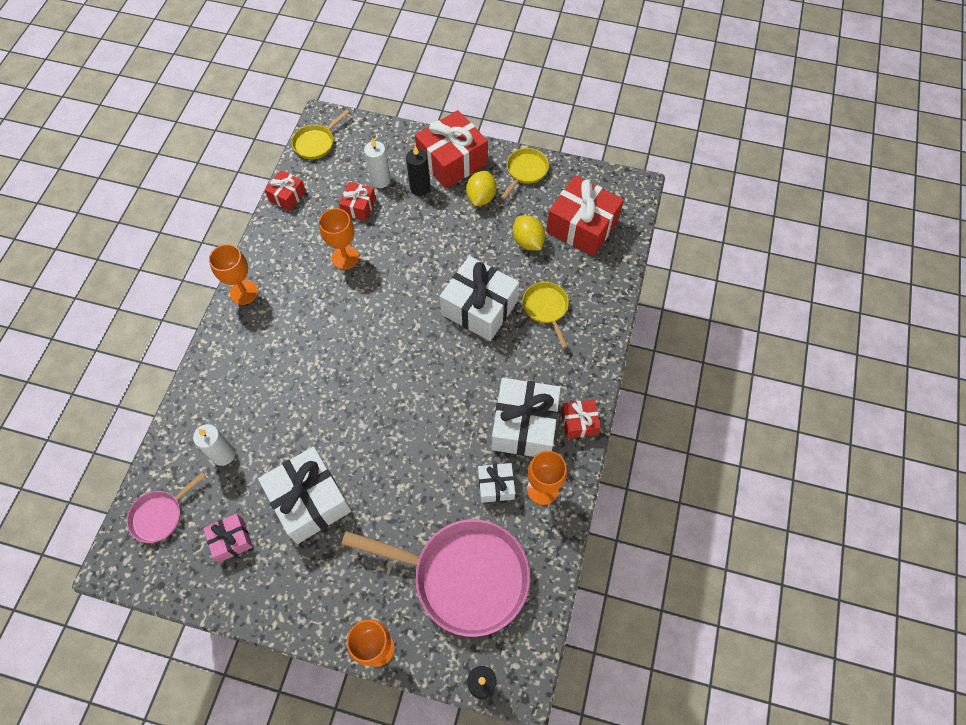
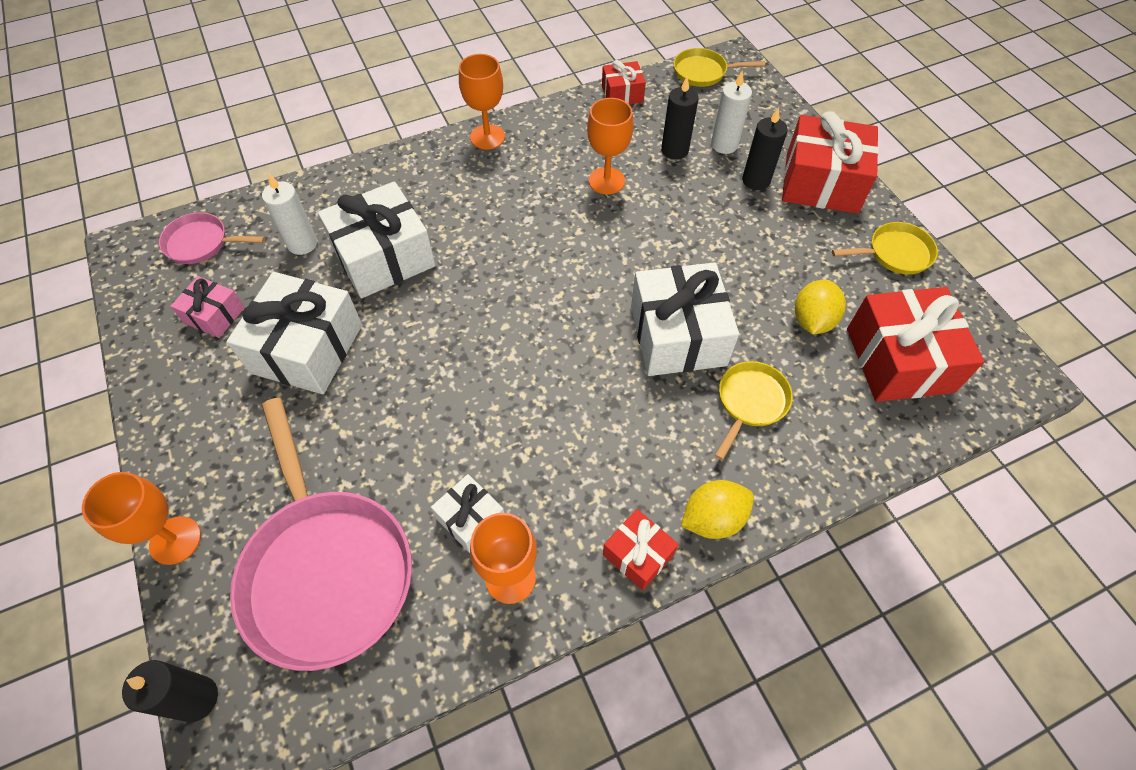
camera: 50 degrees right, 5 degrees down
(358, 207) = (674, 150): red gift -> black candle
(481, 197) = (811, 238): yellow lemon -> yellow lemon (713, 519)
(524, 425) = (576, 493): white gift -> white gift (384, 257)

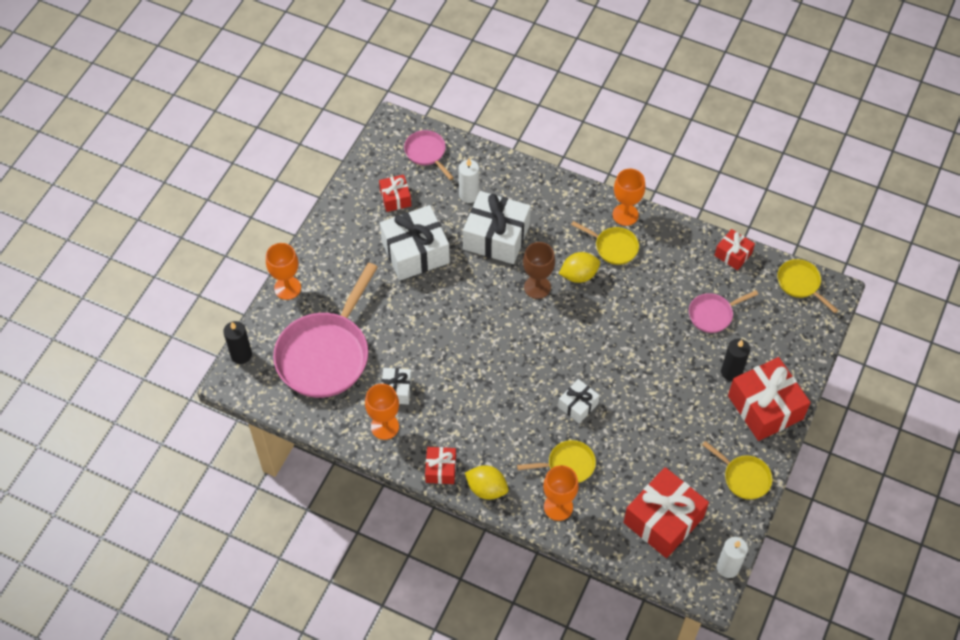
camera: 50 degrees right, 0 degrees up
(214, 315) = (395, 198): pink gift -> red gift
(488, 265) = (537, 287): none -> brown goblet
(513, 170) = (613, 247): none -> yellow pan
(606, 181) = (652, 297): orange goblet -> orange goblet (558, 507)
(674, 150) = (713, 314): black candle -> pink pan
(678, 335) = (578, 405): white gift -> white gift, size x0.52
(724, 145) = (745, 337): white candle -> white candle (728, 567)
(812, 320) = (650, 463): yellow lemon -> yellow lemon (579, 275)

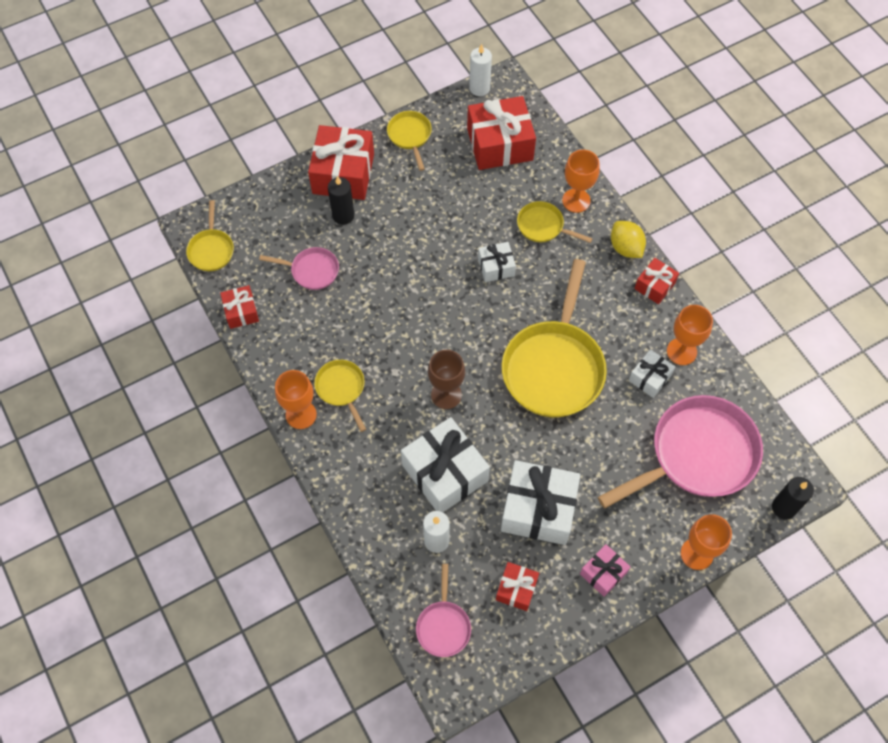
camera: 145 degrees left, 5 degrees up
(344, 239) = (603, 573): none -> pink gift
(474, 354) = (554, 367): none -> yellow pan
(579, 275) = (397, 382): yellow lemon -> none

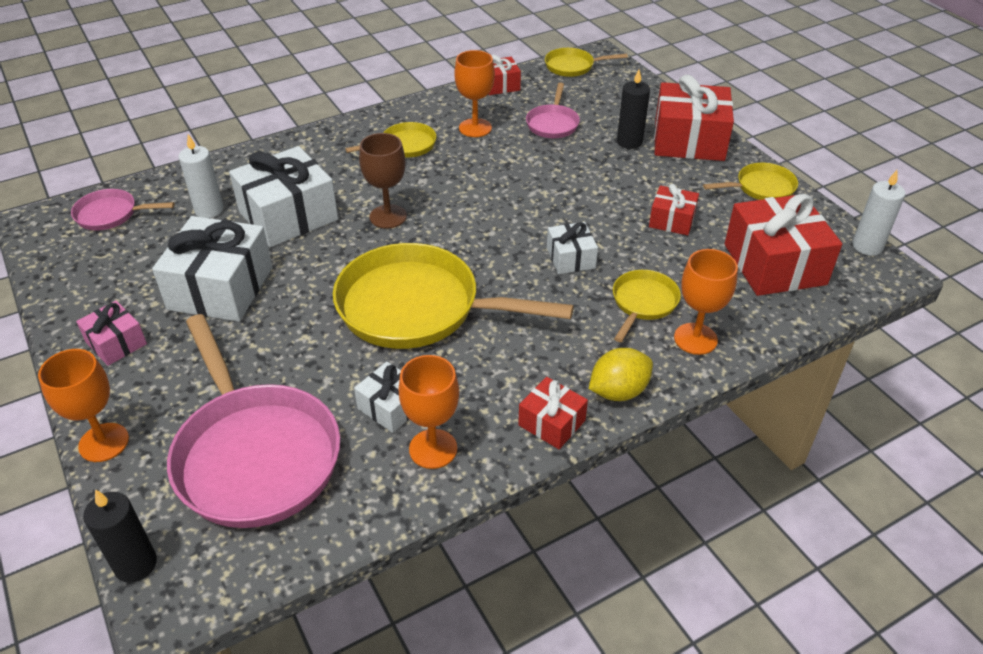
camera: 90 degrees right, 20 degrees down
(301, 414) = (378, 122): orange goblet -> orange goblet (475, 128)
(516, 589) = (128, 268): red gift -> red gift (672, 220)

